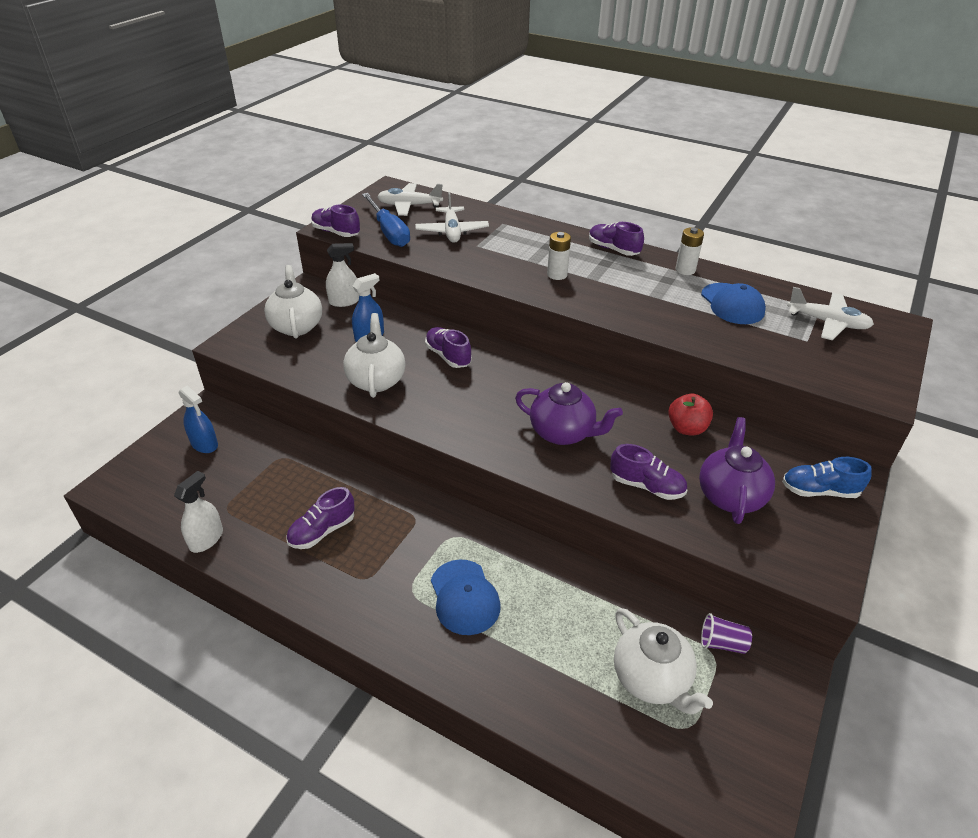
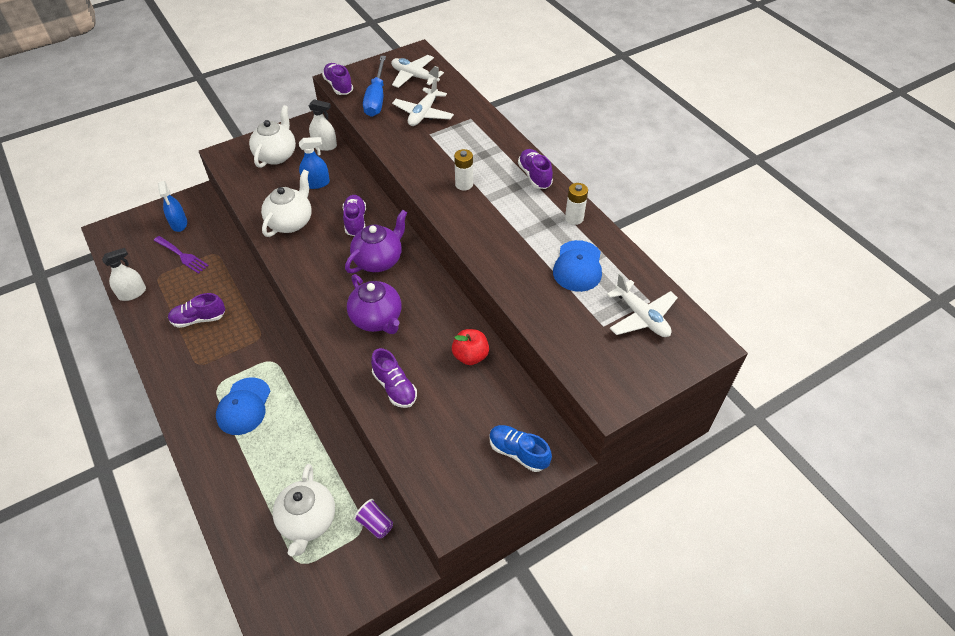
camera: 30 degrees right, 10 degrees up
(239, 475) = (182, 256): none -> purple fork
(730, 496) = (447, 423): purple teapot -> purple teapot (379, 260)

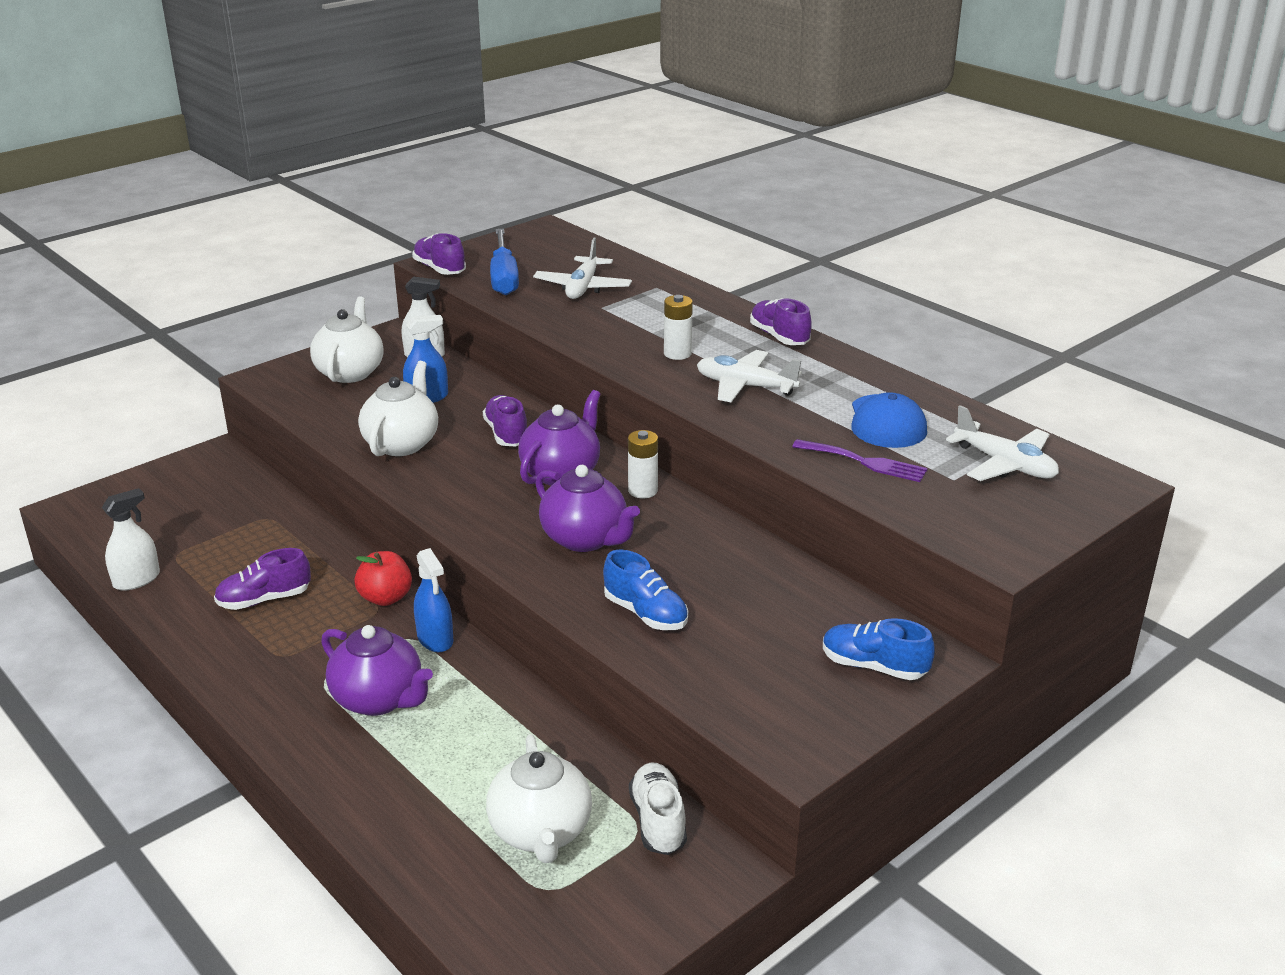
camera: 10 degrees left, 20 degrees down
(179, 223) = (192, 488): blue spray bottle -> blue spray bottle (435, 639)
(182, 256) = (211, 526): purple fork -> purple fork (865, 462)
(244, 406) = (379, 699): blue cap -> purple teapot
(375, 524) = (658, 821): purple cup -> white shoe
(395, 387) = (646, 614): purple shoe -> blue shoe
(414, 77) = (553, 252): white plane -> white plane (745, 386)
(470, 356) = (751, 565): red apple -> red apple (385, 598)
(574, 218) = (857, 374): white battery -> white battery (642, 491)

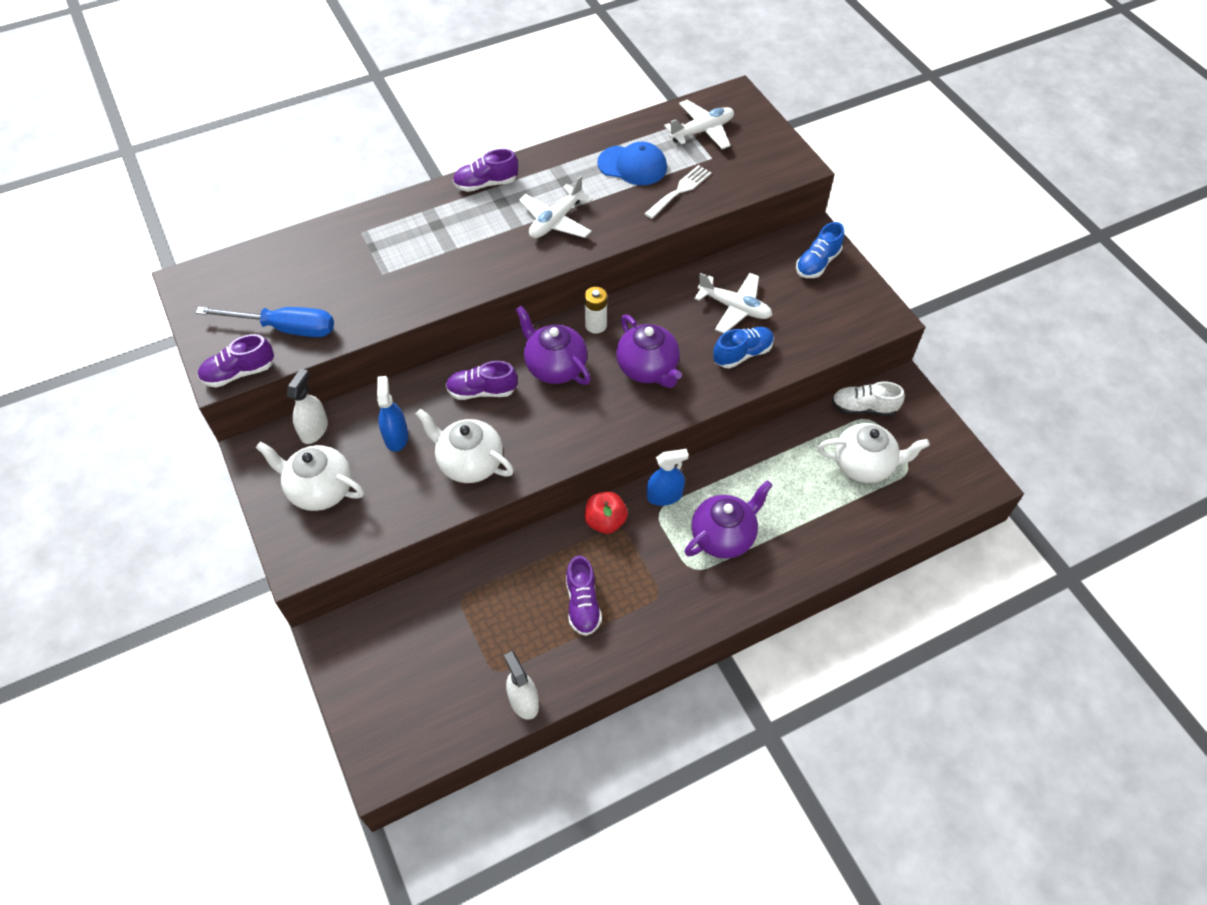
camera: 75 degrees left, 25 degrees up
(583, 287) = (336, 278): white plane -> white plane (734, 308)
(585, 539) = (648, 369): purple teapot -> purple teapot turned 90 degrees clockwise
(677, 354) = (488, 245): white battery -> none
(865, 462) = (680, 190): purple fork -> white fork

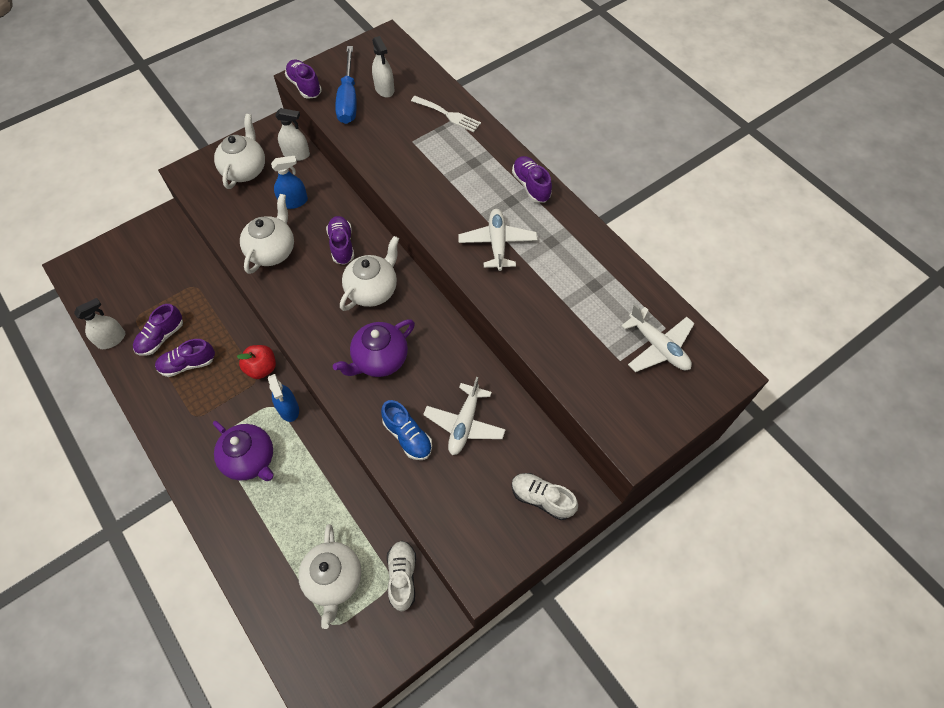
camera: 80 degrees right, 5 degrees up
(282, 291) = (384, 89): none -> white spray bottle
(535, 637) = (161, 337): none -> purple shoe
(555, 367) = (373, 290): purple teapot -> white teapot
(556, 221) = (497, 244): white plane -> white plane turned 60 degrees clockwise
(596, 325) = (423, 312): white battery -> none
(632, 165) = (587, 292): blue cap -> none
(680, 190) = (563, 337): white fork -> white fork (448, 115)
(817, 263) = (541, 498): blue shoe -> white shoe

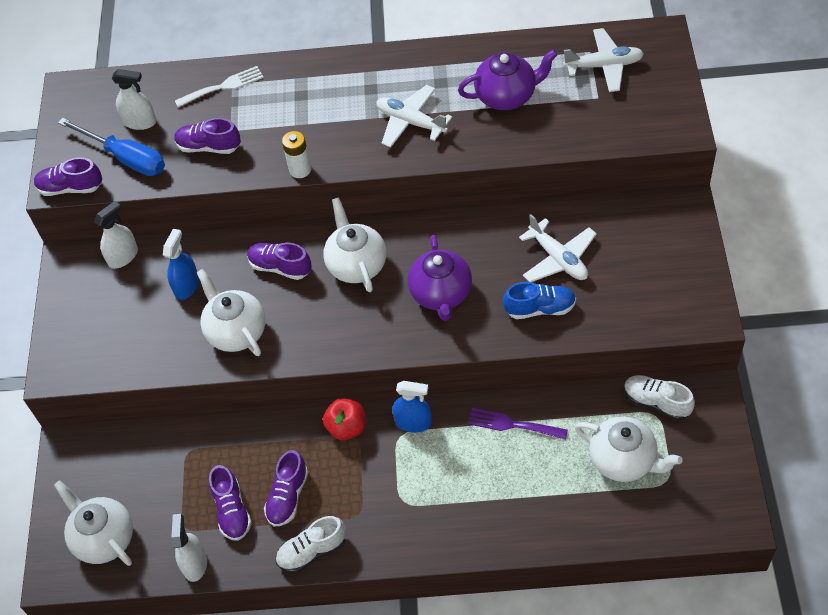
camera: 50 degrees left, 5 degrees down
(245, 170) = (102, 313): white teapot -> white teapot (104, 538)
(250, 460) = (448, 481): purple teapot -> purple teapot (507, 96)
(322, 478) = (512, 424): none -> purple fork
(404, 200) = (300, 169): none -> white battery
(531, 186) = (366, 66): purple shoe -> purple shoe (209, 147)
(541, 498) = (669, 237): white shoe -> white shoe (312, 551)

